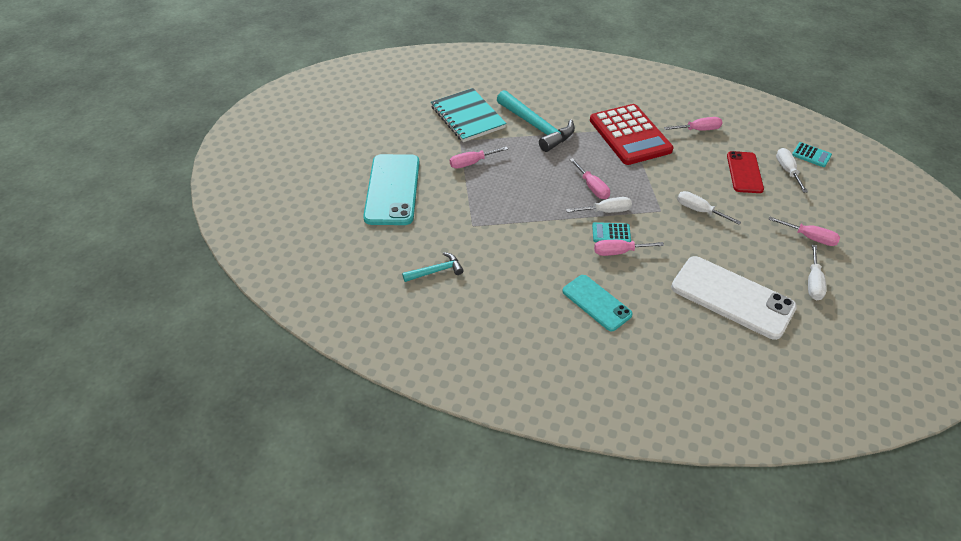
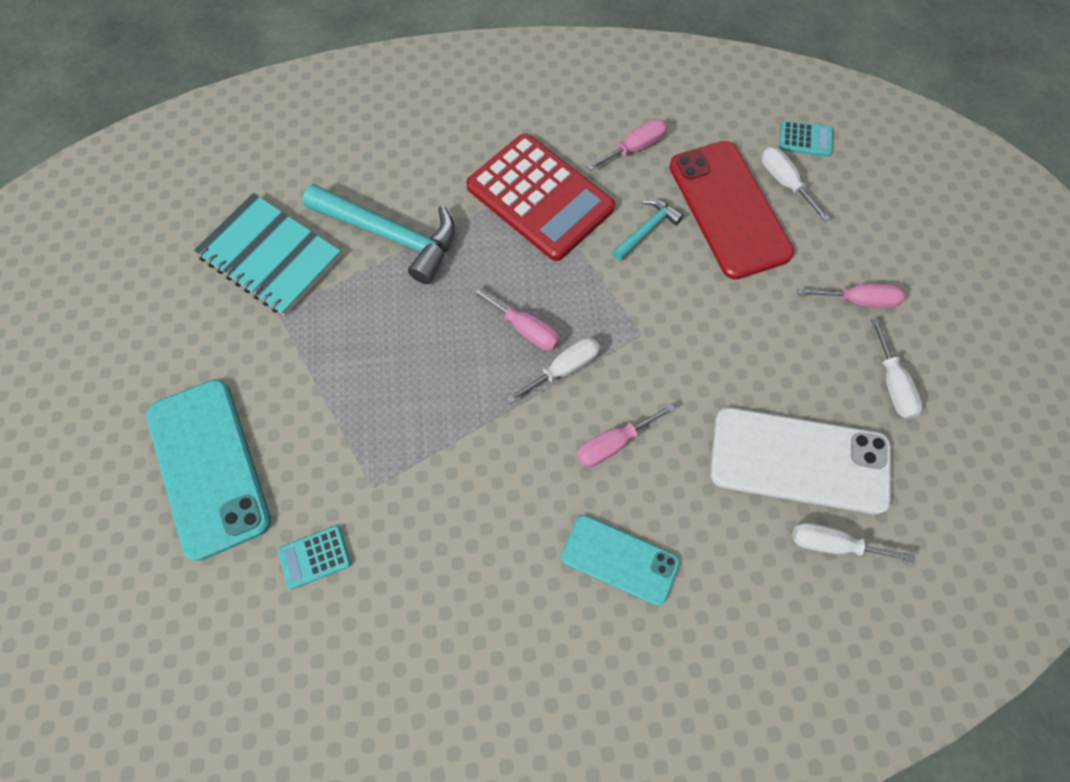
camera: 25 degrees left, 20 degrees up
(436, 271) = (353, 609): turquoise hammer -> turquoise hammer (647, 230)
(471, 163) = (317, 354): pink screwdriver -> none
(611, 233) = (588, 411): turquoise calculator -> turquoise calculator (314, 557)
(699, 210) = (694, 311): white screwdriver -> white screwdriver (832, 544)
(744, 172) = (729, 209): red phone -> red phone, size x1.64

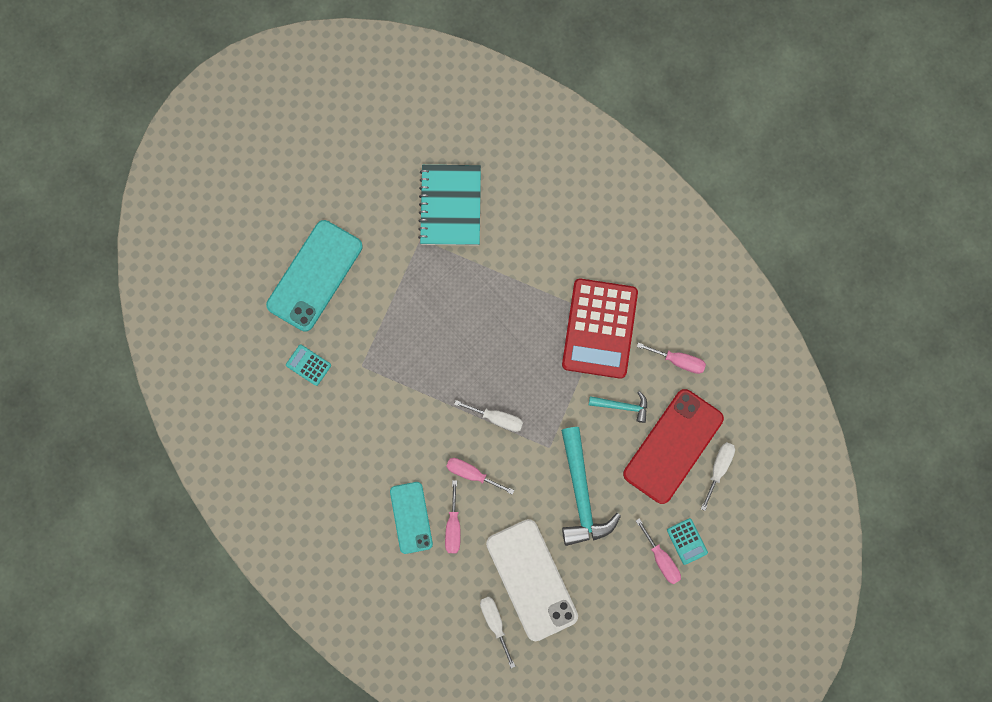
camera: 55 degrees right, 10 degrees up
(391, 235) = (512, 262): turquoise hammer -> turquoise hammer (581, 494)
(525, 329) = (506, 380): pink screwdriver -> pink screwdriver (453, 527)
(805, 139) = (764, 462): turquoise calculator -> turquoise calculator (687, 541)
(892, 384) = (617, 607): white screwdriver -> none

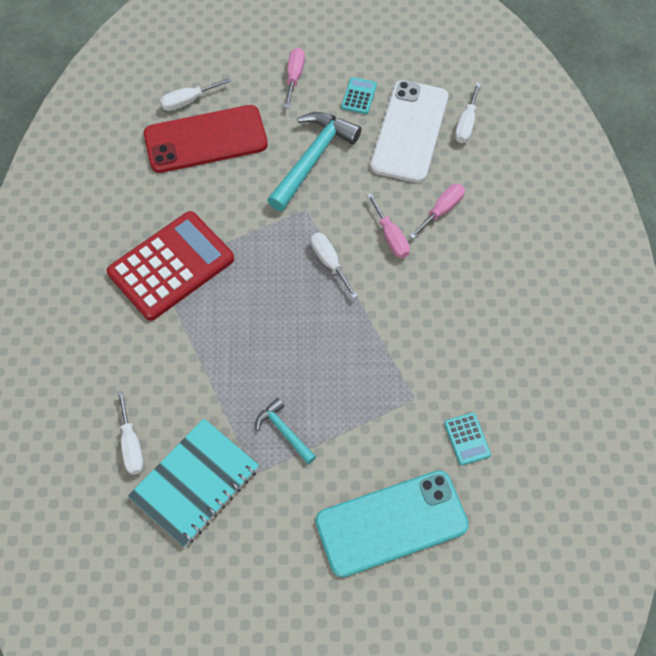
camera: 140 degrees left, 15 degrees down
(411, 517) = (473, 242): turquoise phone -> none
(509, 197) = (131, 445): none -> white screwdriver
(622, 406) = (215, 195): turquoise hammer -> turquoise hammer (284, 431)
(678, 361) = (134, 193): pink screwdriver -> none
(687, 541) = (263, 74): turquoise calculator -> turquoise calculator (359, 96)

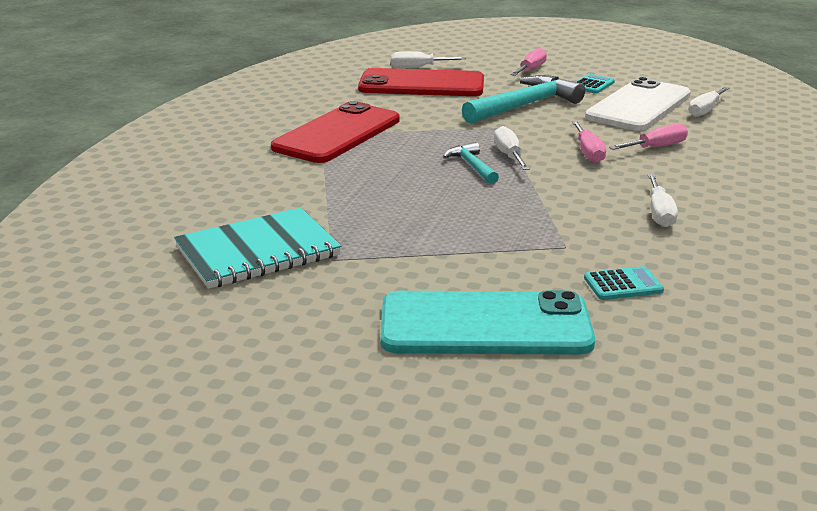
camera: 20 degrees right, 35 degrees down
(131, 445) = (208, 217): white screwdriver -> white screwdriver (659, 213)
(171, 266) = (337, 134): red calculator -> red phone
(284, 431) = (388, 239): turquoise hammer -> turquoise hammer (472, 166)
(467, 439) = (623, 284): turquoise calculator -> turquoise calculator turned 105 degrees counterclockwise

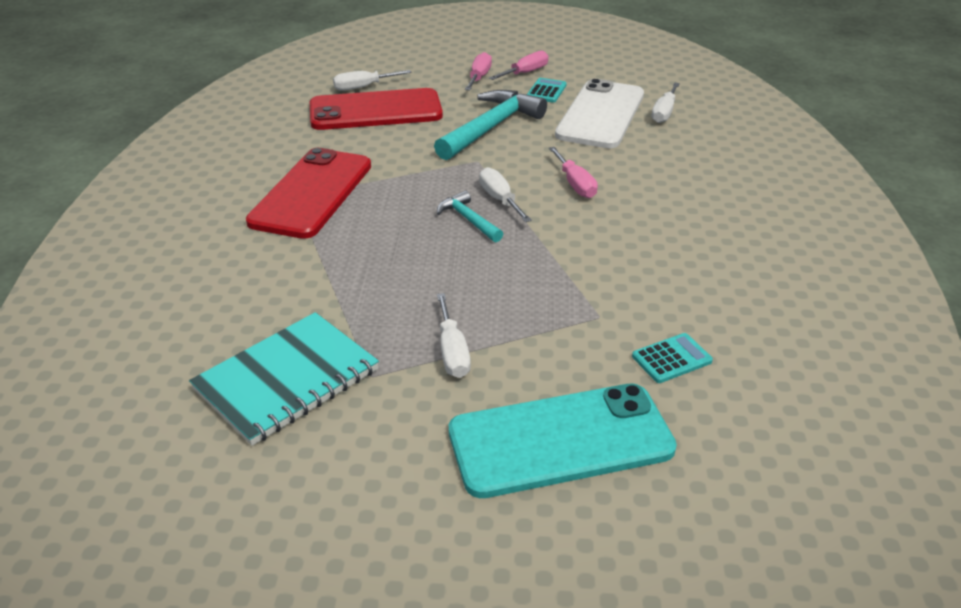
camera: 15 degrees left, 10 degrees up
(656, 147) = (637, 168): pink screwdriver -> pink screwdriver (525, 73)
(659, 213) = (671, 256): white screwdriver -> white screwdriver (452, 352)

